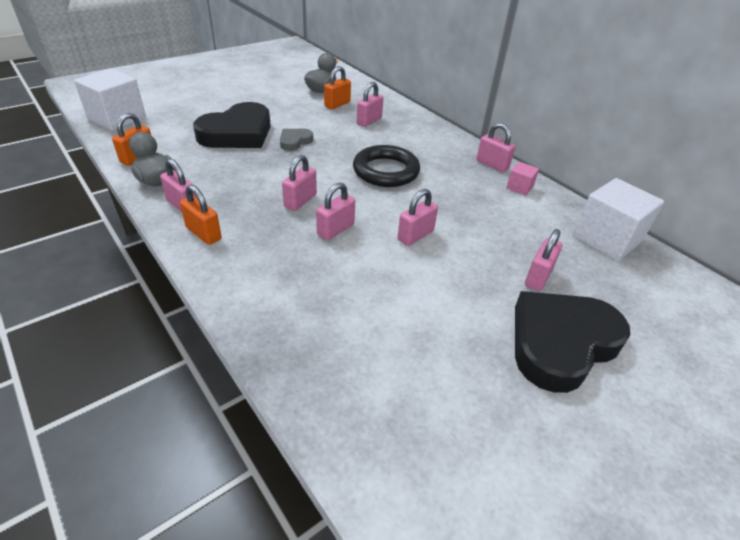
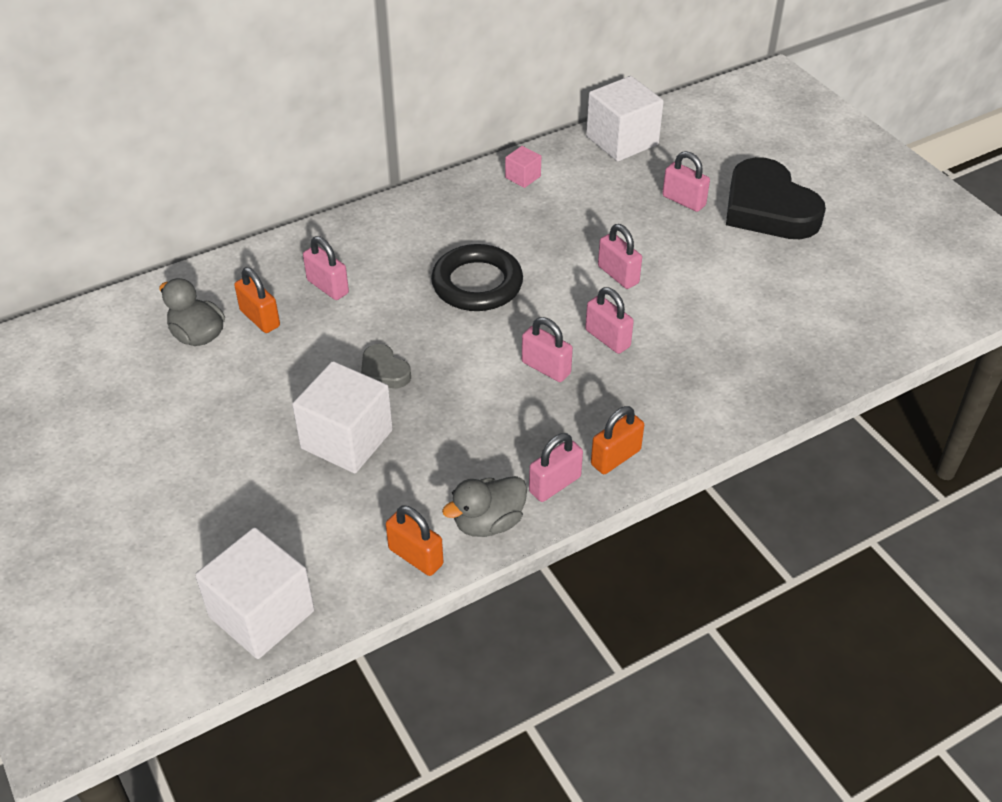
camera: 80 degrees left, 5 degrees up
(237, 133) = (347, 439): black heart -> white cube
(492, 165) = (469, 188): pink padlock -> none

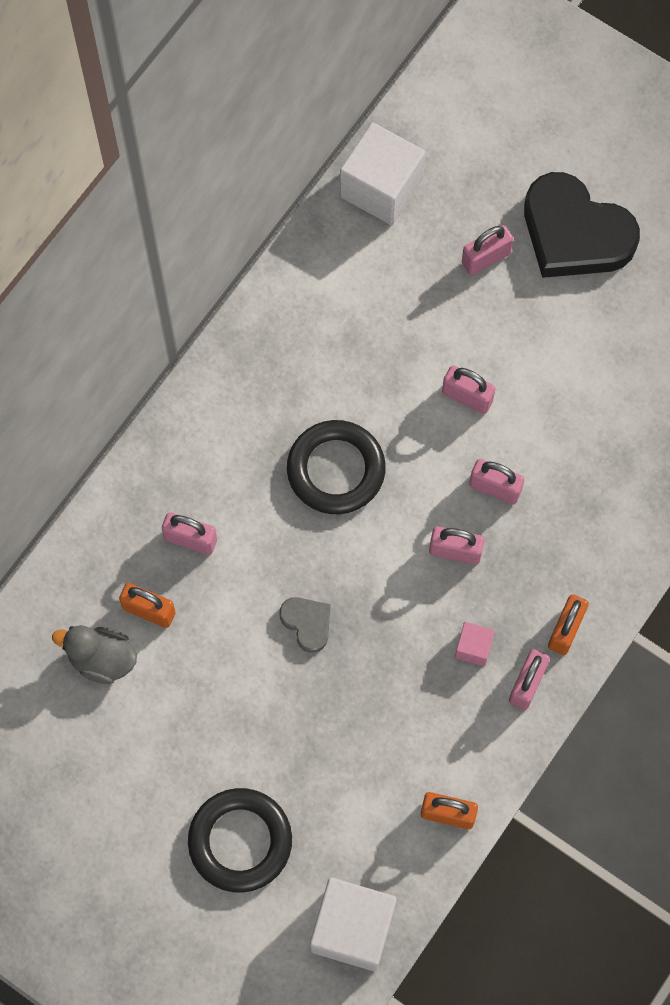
camera: 25 degrees left, 25 degrees up
(211, 502) = (240, 841): none -> black ring
(347, 439) = (318, 718): white cube -> none
(383, 371) = (307, 623): grey heart -> grey heart turned 150 degrees counterclockwise
(488, 522) = (490, 751): grey duck -> none
(523, 177) = (304, 292): pink cube -> pink cube (473, 647)
(683, 201) = (486, 258): pink padlock -> pink padlock turned 45 degrees counterclockwise

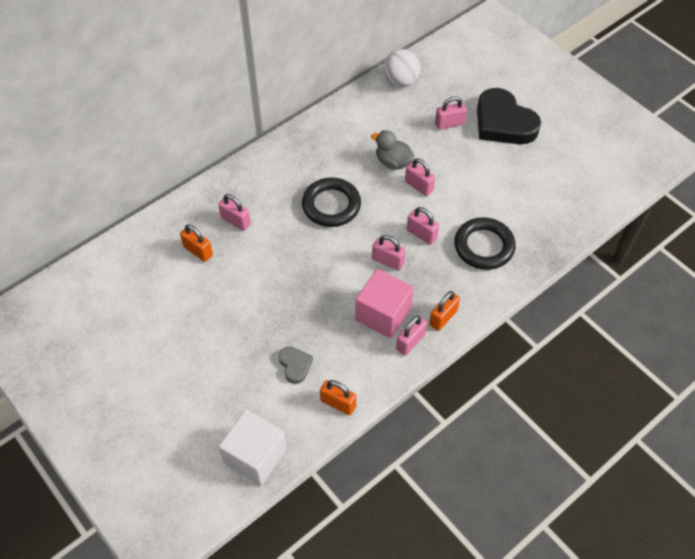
camera: 15 degrees right, 15 degrees down
(102, 659) = (161, 269): grey duck -> grey duck (393, 162)
(240, 841) = (204, 387): black ring -> black ring (484, 246)
(307, 623) = (287, 278): grey heart -> grey heart (295, 365)
(381, 188) = (401, 81): white cube -> white ball
(473, 647) = (383, 314): pink cube -> pink cube, size x2.11

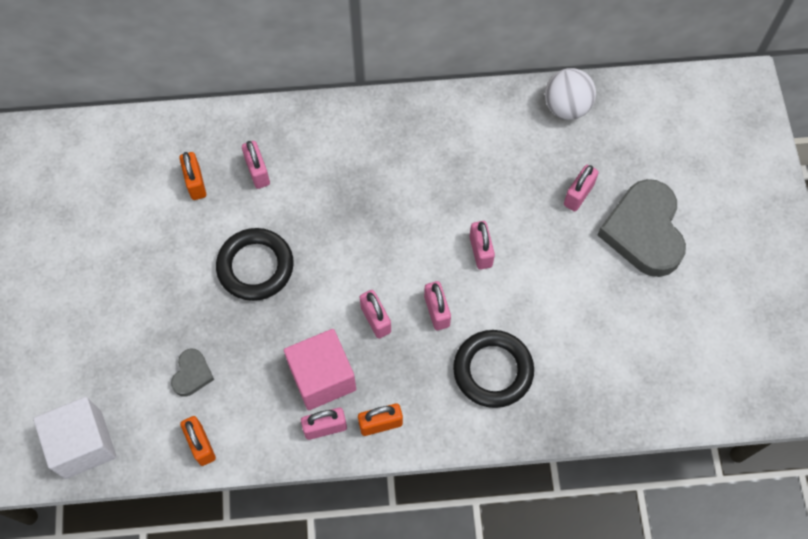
camera: 35 degrees right, 10 degrees up
(331, 205) = (368, 215): black ring -> black ring (255, 267)
(393, 162) = (476, 204): grey duck -> none
(449, 124) = (578, 195): pink padlock -> pink padlock turned 75 degrees counterclockwise
(503, 122) = (644, 231): black heart -> grey heart

